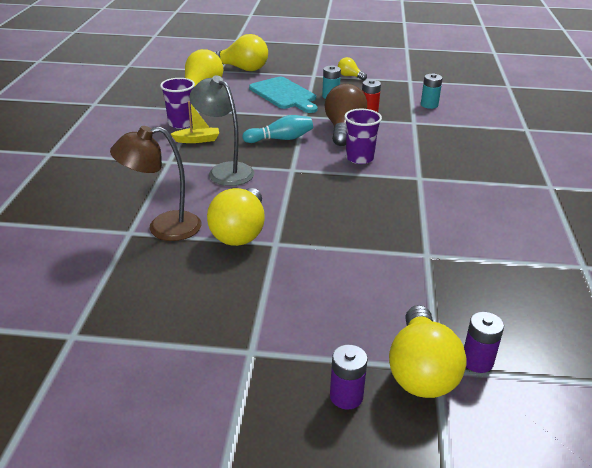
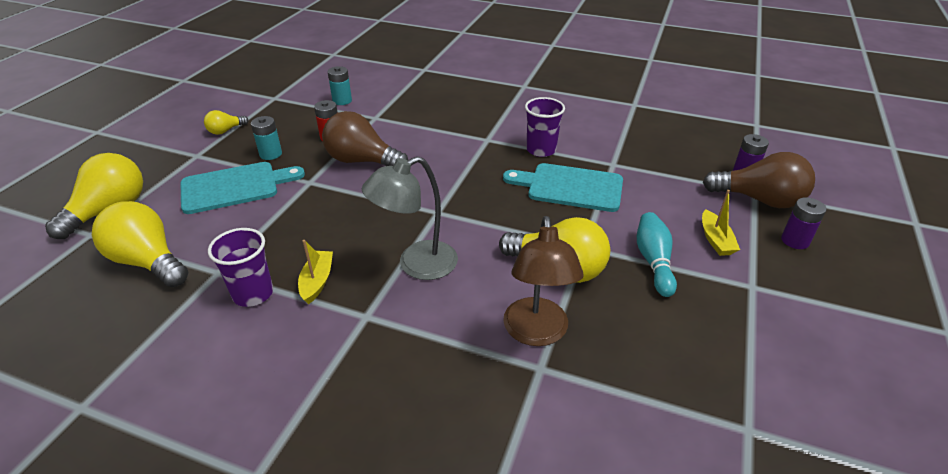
camera: 75 degrees left, 5 degrees up
(280, 139) = (359, 209): turquoise bowling pin -> turquoise bowling pin (653, 261)
(320, 328) = (715, 240): none -> yellow boat
(359, 158) = (433, 164): purple cup -> purple cup (541, 150)
(365, 230) = (570, 187): none -> turquoise cutting board
(421, 371) = (759, 200): yellow light bulb -> brown light bulb

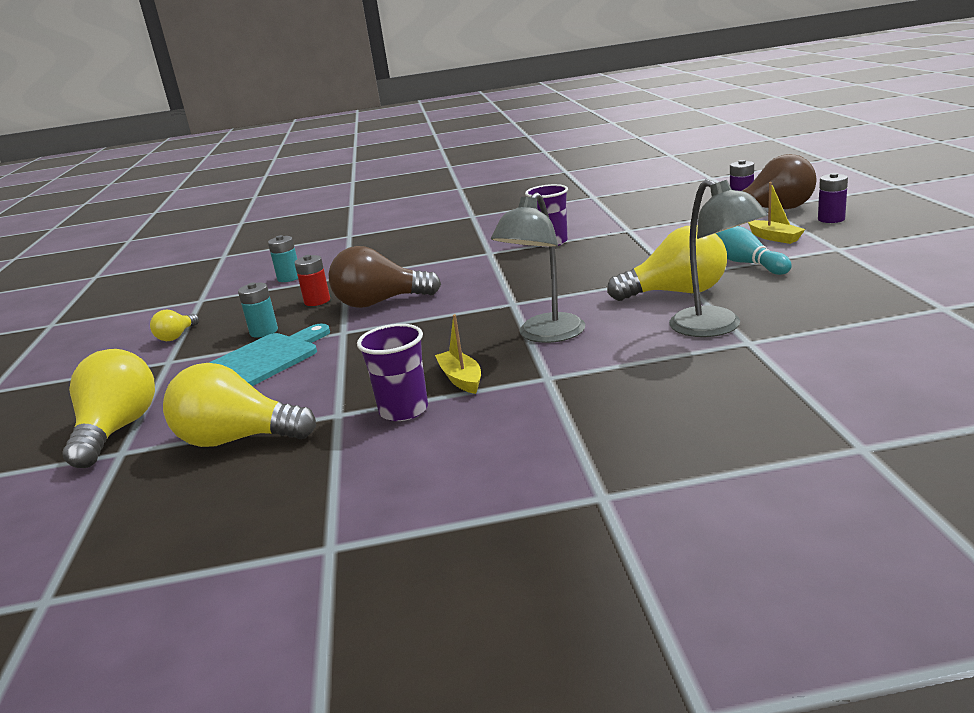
camera: 25 degrees left, 15 degrees down
(536, 333) = (715, 328): brown lamp -> grey lamp
(570, 187) = (612, 252): turquoise cutting board -> none

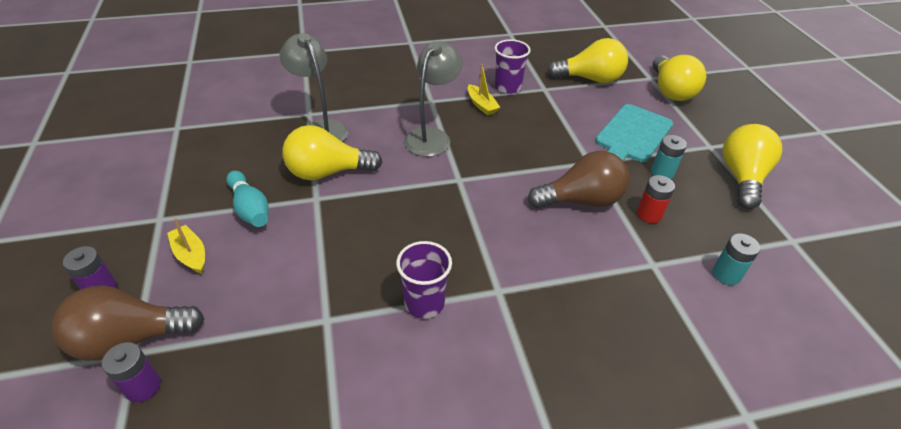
camera: 170 degrees right, 20 degrees up
(177, 336) = (742, 178): yellow light bulb -> yellow light bulb, size x1.97

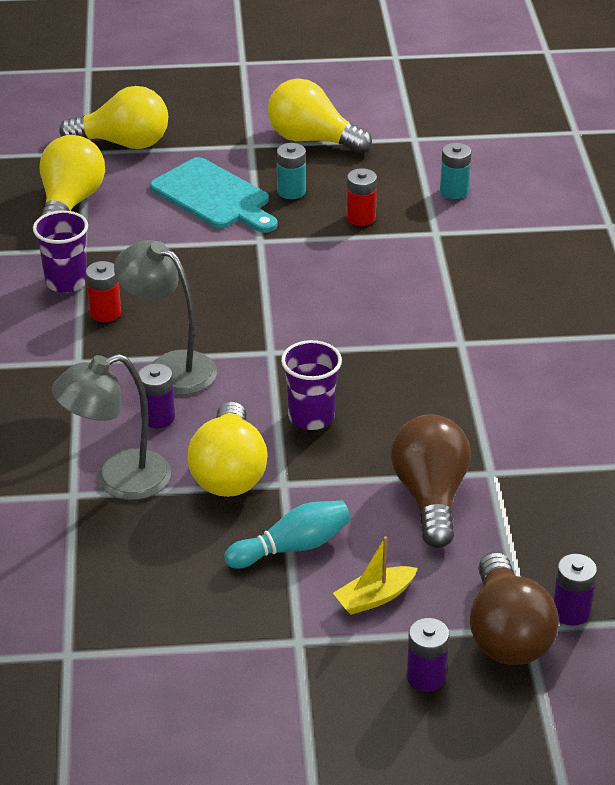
camera: 80 degrees left, 5 degrees down
(381, 137) = (158, 417): none -> purple battery
(424, 303) = (473, 397): purple cup -> purple cup (311, 417)
(481, 105) = (105, 313): yellow boat -> red battery
(581, 200) = (329, 261): brown light bulb -> brown light bulb (430, 496)

